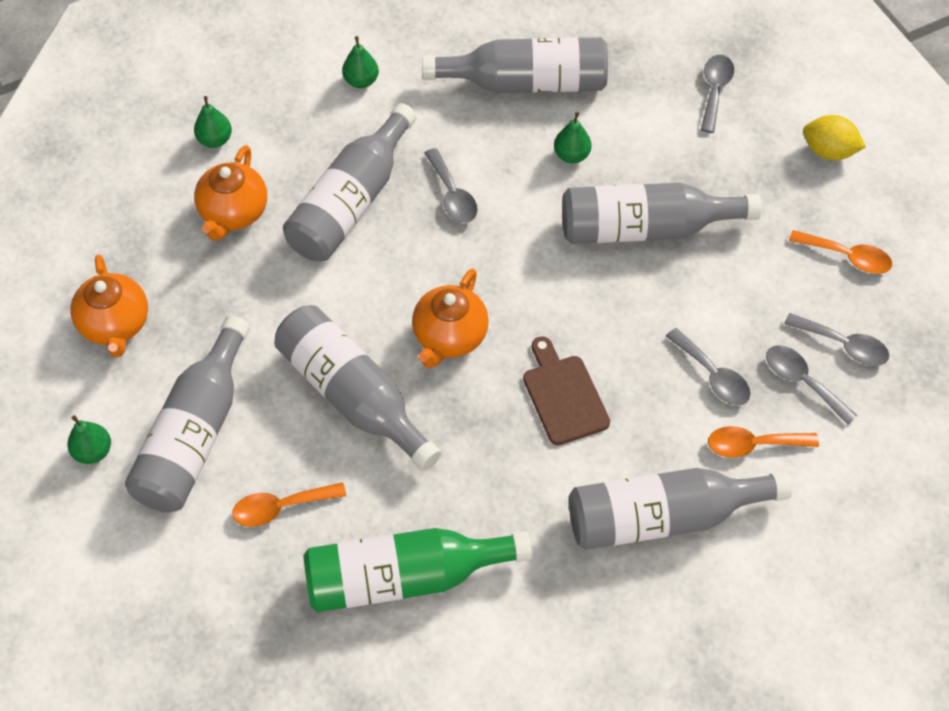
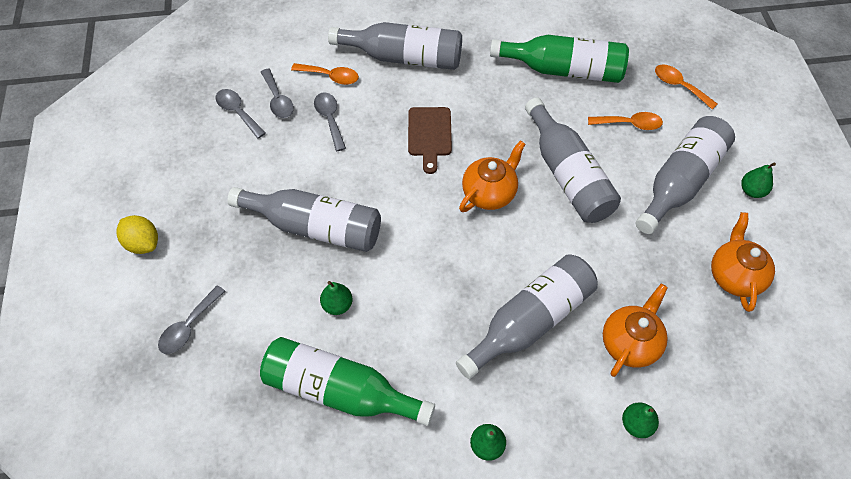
camera: 160 degrees left, 0 degrees up
(452, 195) = (447, 301): grey spoon -> none
(526, 82) = (340, 391): grey bottle -> green bottle
(847, 256) = (192, 164): orange spoon -> orange spoon (679, 86)

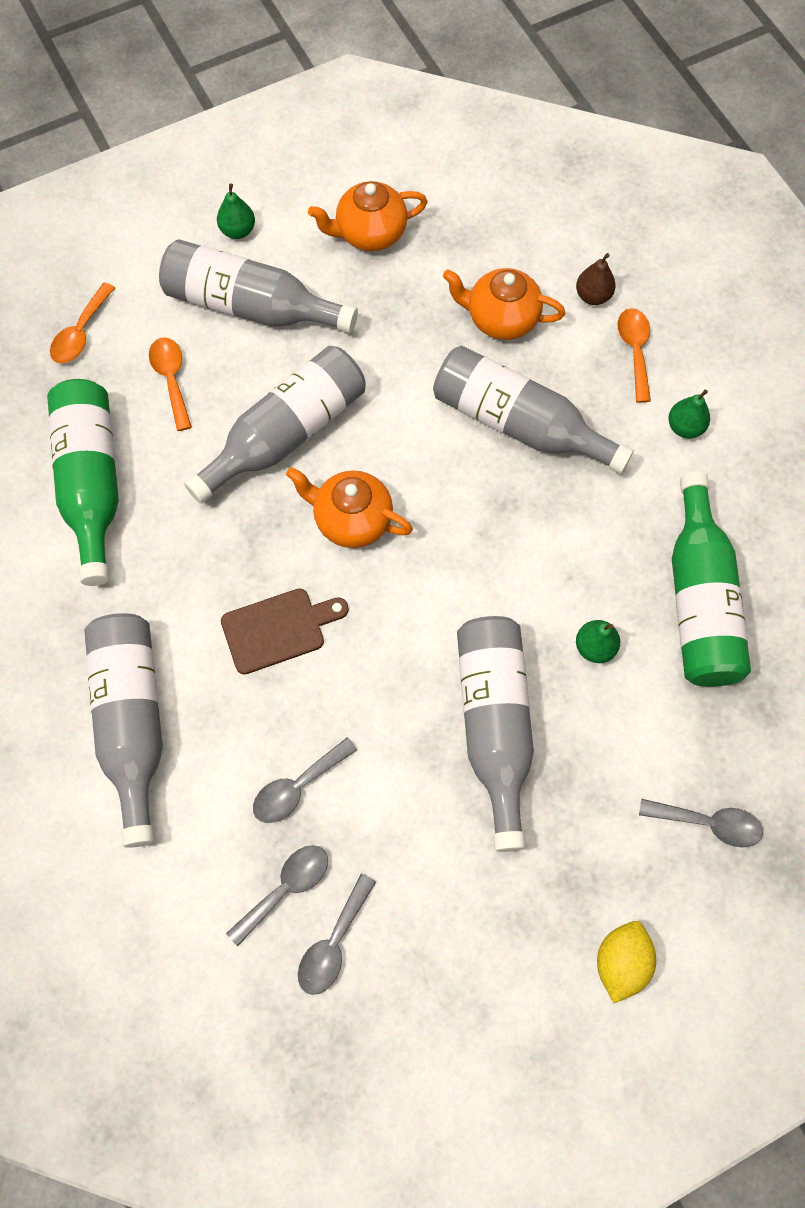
camera: 110 degrees left, 10 degrees up
(330, 76) = (209, 823): orange spoon -> orange spoon (634, 351)
(636, 424) = (593, 296): green pear -> brown pear

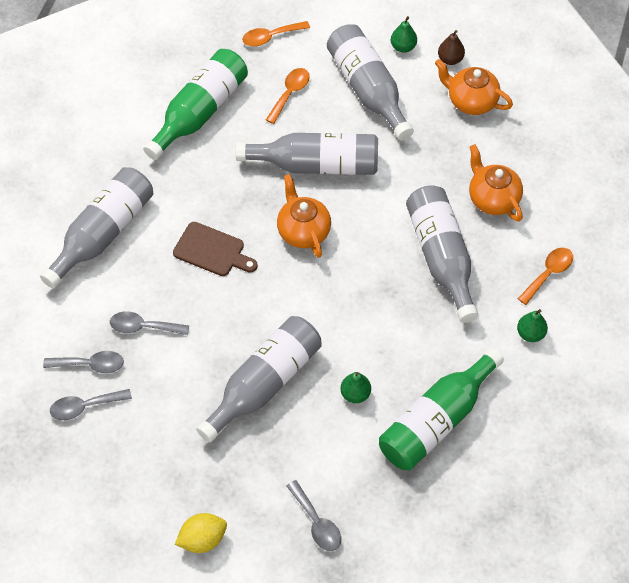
camera: 45 degrees right, 10 degrees down
(593, 296) = (558, 228): brown pear -> brown pear (450, 59)

